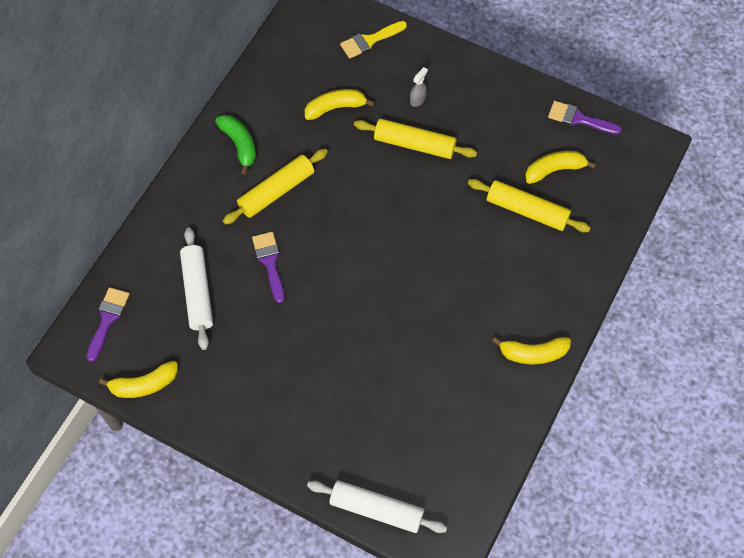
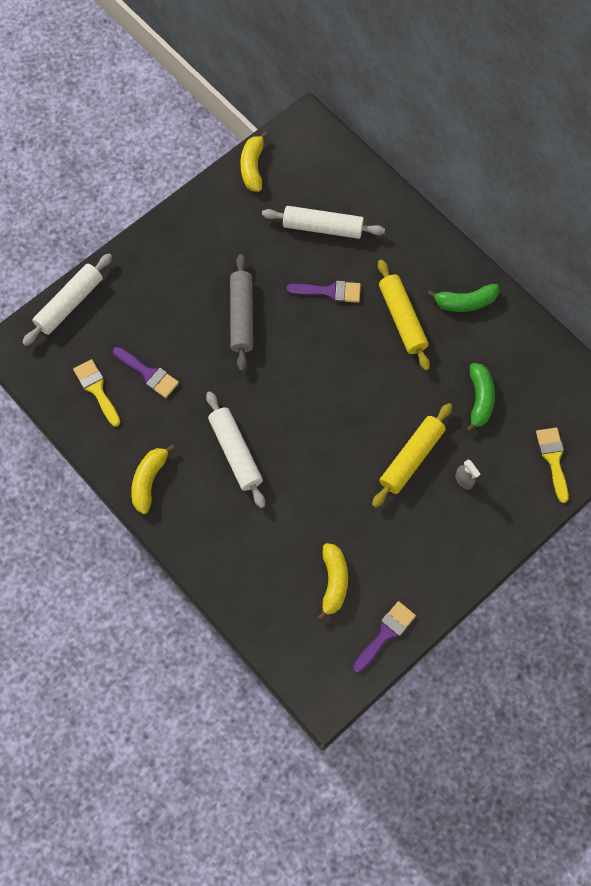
camera: 110 degrees right, 5 degrees up
(107, 319) = (324, 155): purple brush -> purple brush (148, 374)
(327, 333) = (242, 316): none -> grey rolling pin
(335, 108) = (479, 399): yellow banana -> green banana
(461, 440) = (96, 389): none -> yellow brush
(471, 288) = (235, 452): none -> white rolling pin
(527, 211) = (297, 536): yellow rolling pin -> none

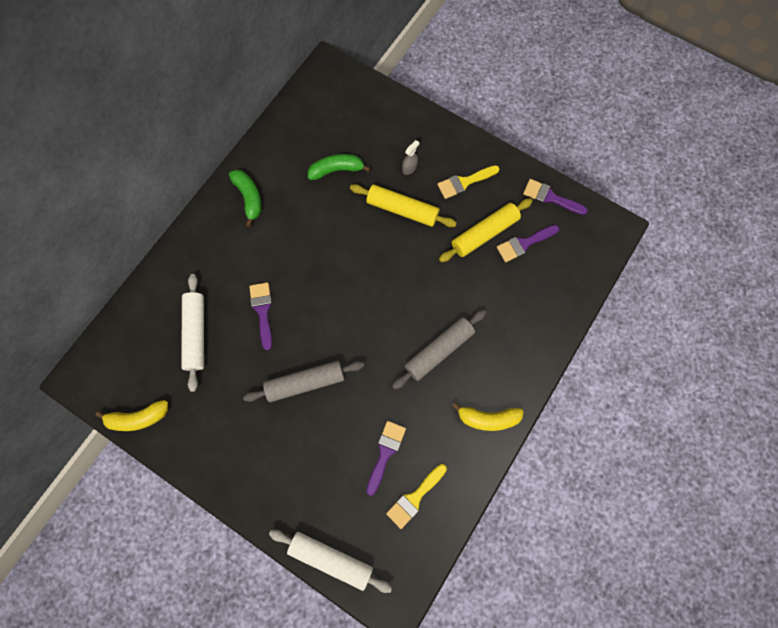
camera: 105 degrees left, 5 degrees up
(235, 452) = (439, 351): white rolling pin -> grey rolling pin
(333, 582) = (524, 244): yellow banana -> purple brush
(402, 319) = (276, 244): yellow rolling pin -> yellow rolling pin (484, 233)
(553, 459) = (373, 110): yellow brush -> yellow brush (464, 182)

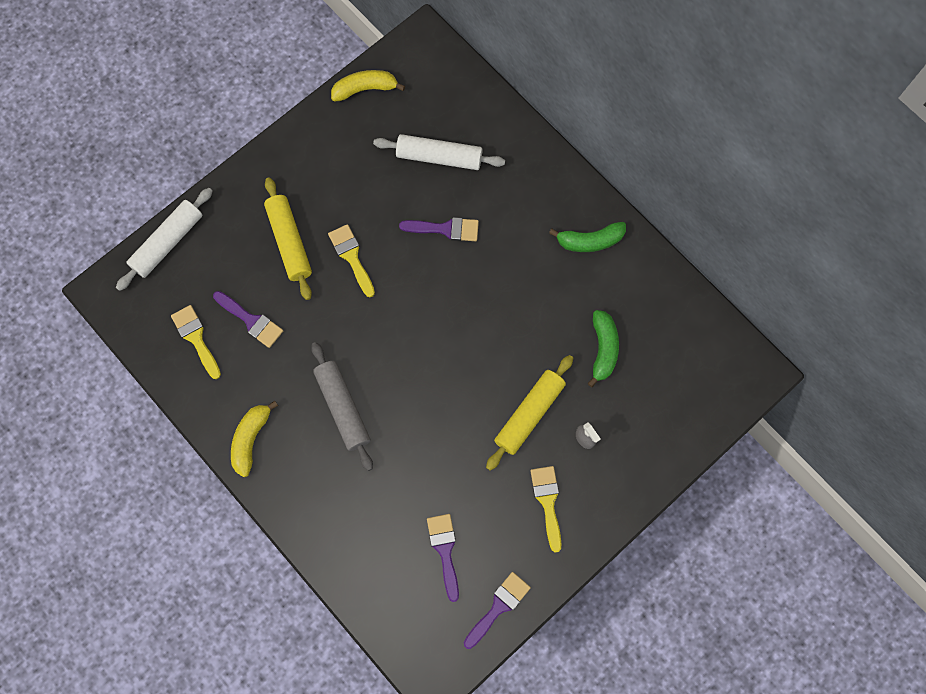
camera: 105 degrees right, 0 degrees up
(138, 418) = (365, 89): yellow banana -> yellow banana turned 75 degrees clockwise
(305, 382) = (351, 257): grey rolling pin -> yellow brush
(484, 233) = (471, 505): yellow rolling pin -> yellow rolling pin (289, 242)

